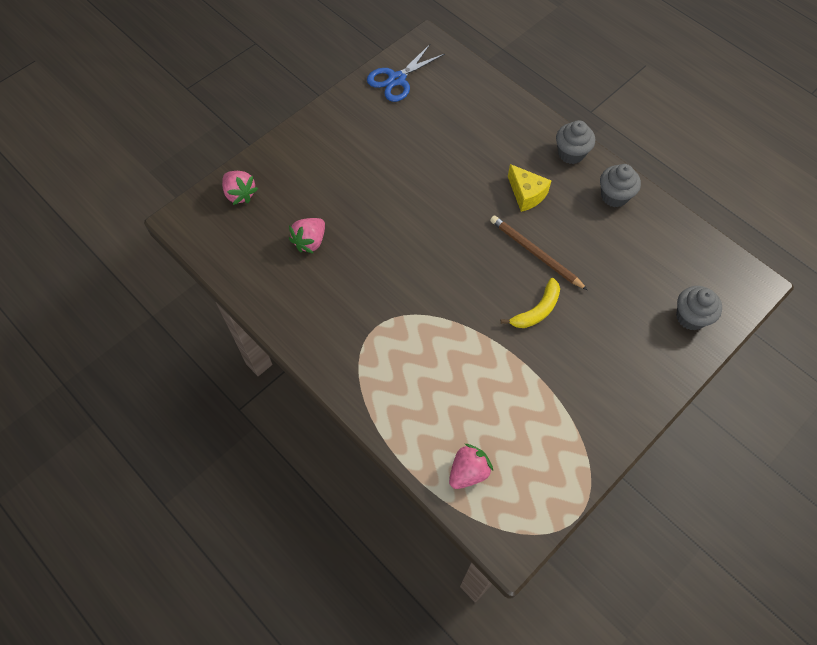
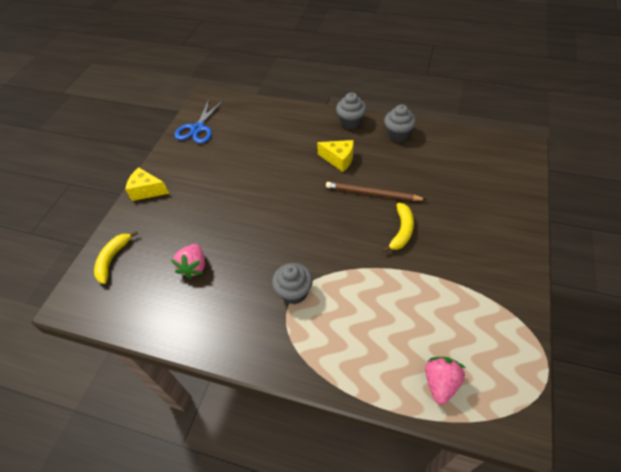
camera: 25 degrees left, 10 degrees down
(240, 194) = (113, 259): pink strawberry -> yellow banana
(307, 132) = (147, 190): none -> yellow cheese
(690, 317) = (505, 184): grey cupcake -> grey cupcake (294, 292)

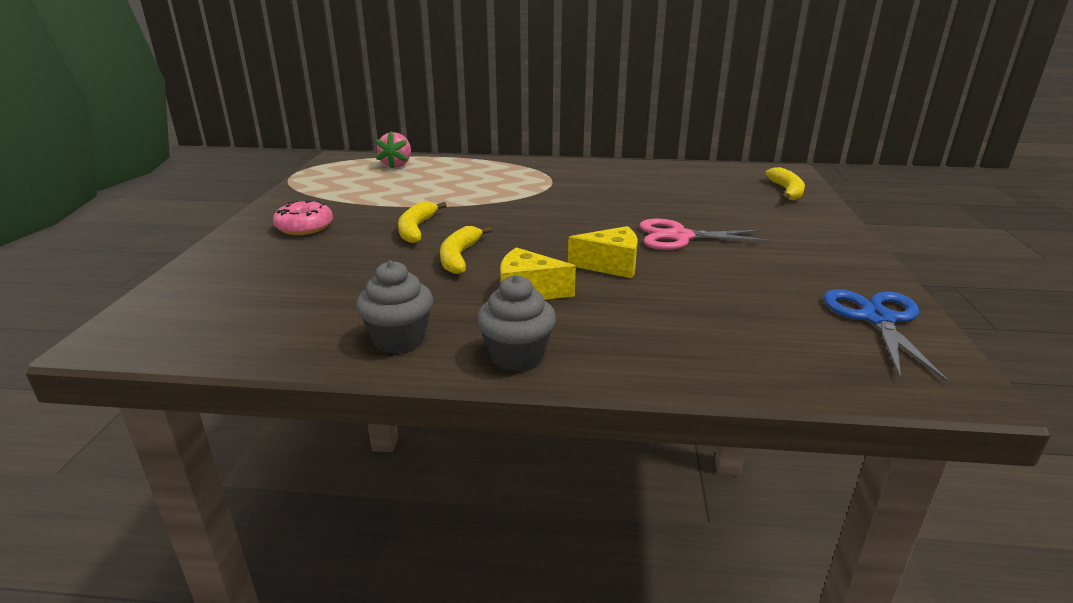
camera: 165 degrees right, 25 degrees down
(147, 190) = (837, 237): yellow cheese -> yellow cheese (611, 265)
(194, 267) = (680, 193): pink strawberry -> none
(236, 201) = (680, 236): none -> pink scissors
(294, 292) = (549, 188): grey cupcake -> none
(372, 194) = (459, 257): brown pencil -> yellow banana
(482, 243) = (305, 227): none -> pink donut

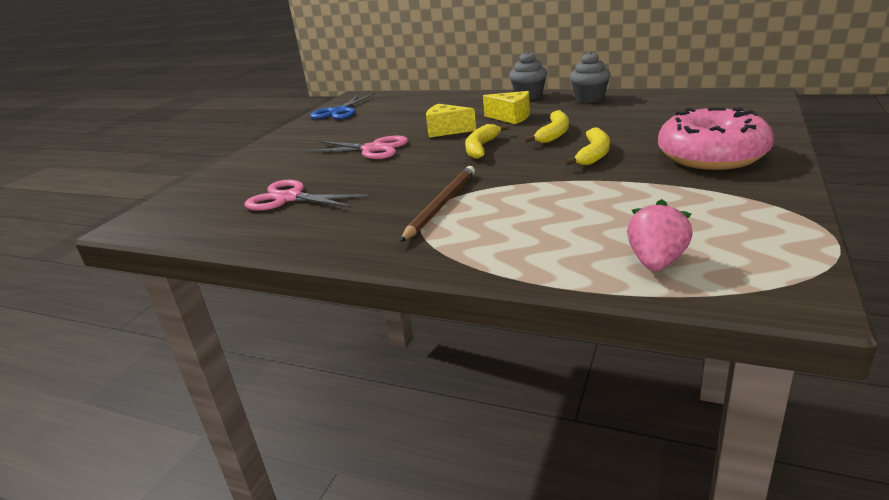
camera: 160 degrees left, 0 degrees up
(305, 227) = (711, 156): pink donut -> pink donut, size x1.80
(543, 187) = (441, 205): none -> brown pencil
(686, 189) = (289, 198): none -> pink scissors
(787, 191) = (202, 192): yellow banana -> yellow banana (481, 148)

